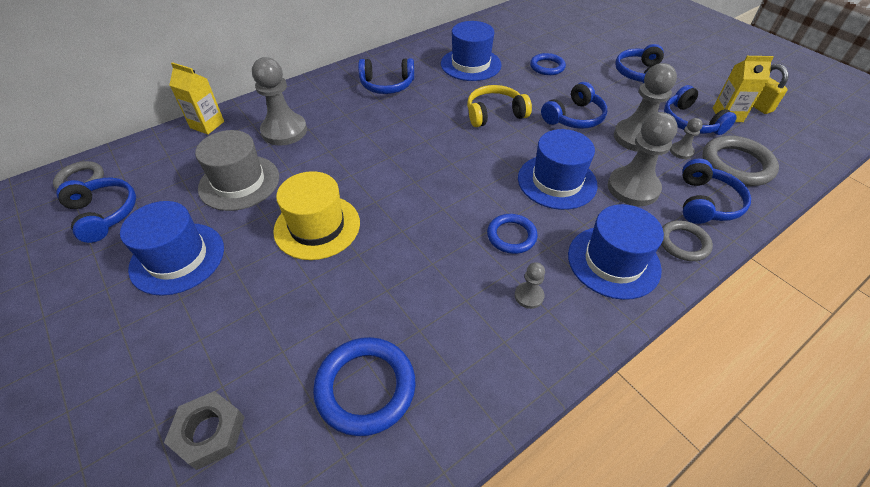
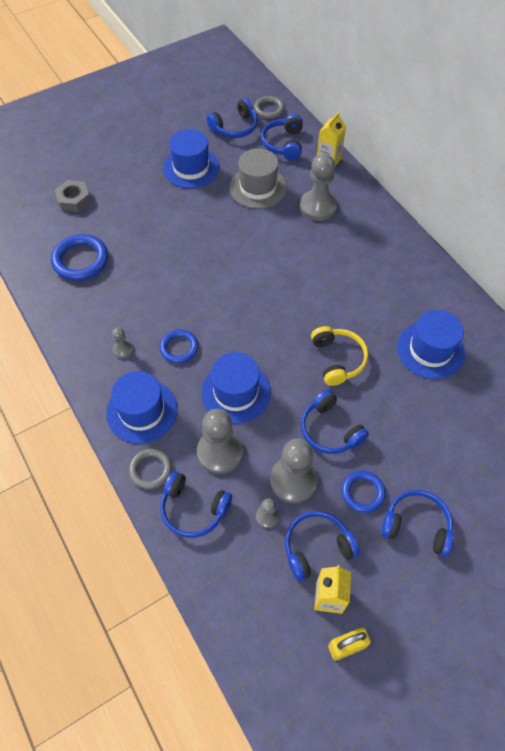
camera: 95 degrees right, 10 degrees up
(317, 226) = (207, 233): yellow hat -> none
(387, 85) = (388, 275): blue headphones -> blue headphones (283, 144)
(547, 67) = (429, 425): blue ring -> blue ring (362, 492)
(736, 165) = (242, 564): grey ring -> none

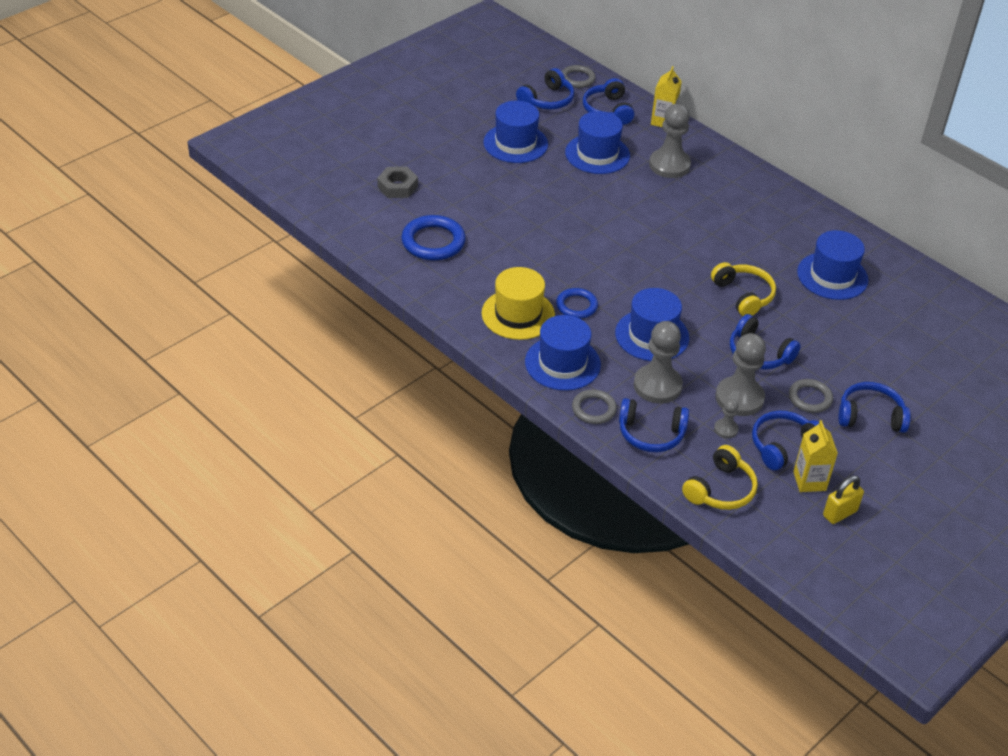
camera: 15 degrees left, 15 degrees down
(123, 349) = (518, 314): grey pawn -> yellow hat
(237, 591) = (721, 490): none -> yellow headphones
(258, 187) = (597, 154): grey hat -> blue hat
(362, 492) = (810, 398): blue ring -> grey ring

